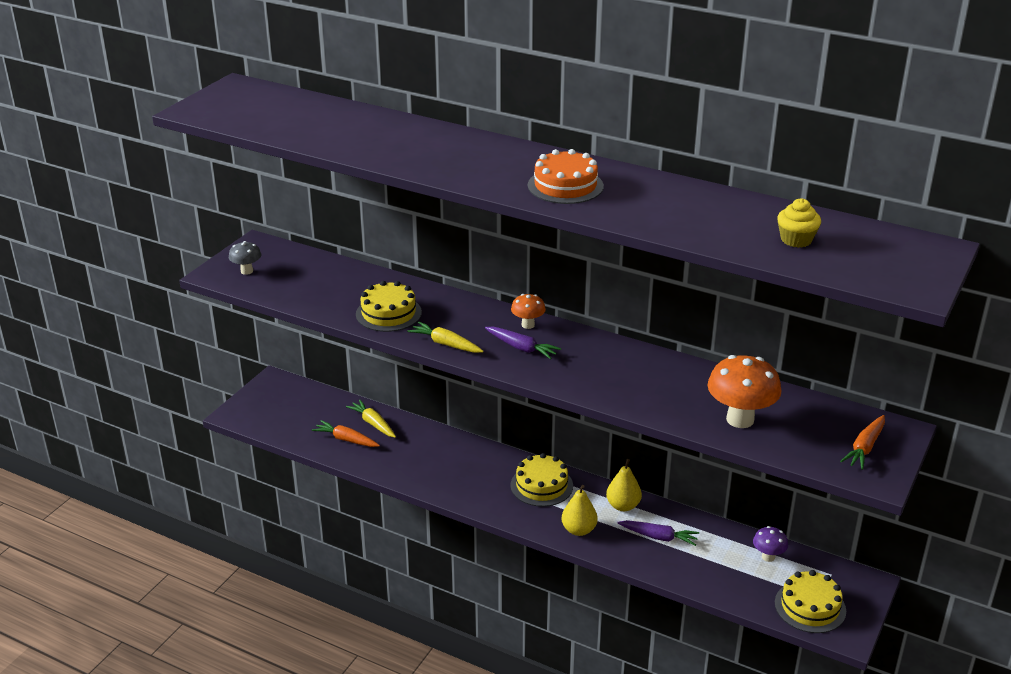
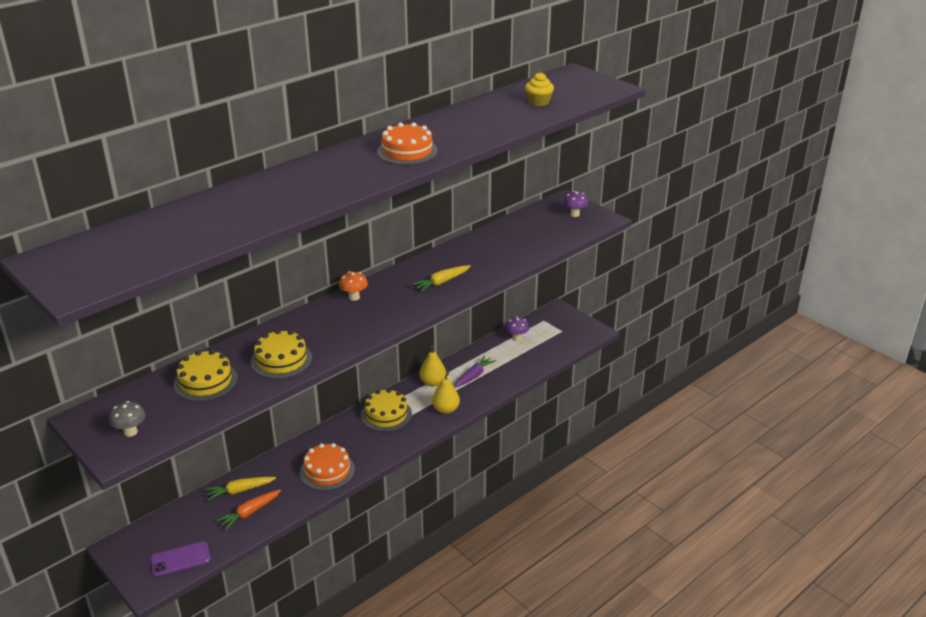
camera: 70 degrees left, 0 degrees up
(271, 420) = (180, 559): none -> purple phone
(428, 470) = (327, 471): none -> orange cake
(446, 344) = (351, 340): yellow carrot -> yellow carrot (442, 282)
(521, 348) = (383, 307): purple carrot -> none
(740, 419) = (524, 245): orange mushroom -> none
(810, 607) = (567, 337): yellow cake -> yellow cake (205, 381)
(865, 448) = (574, 214): orange carrot -> purple mushroom

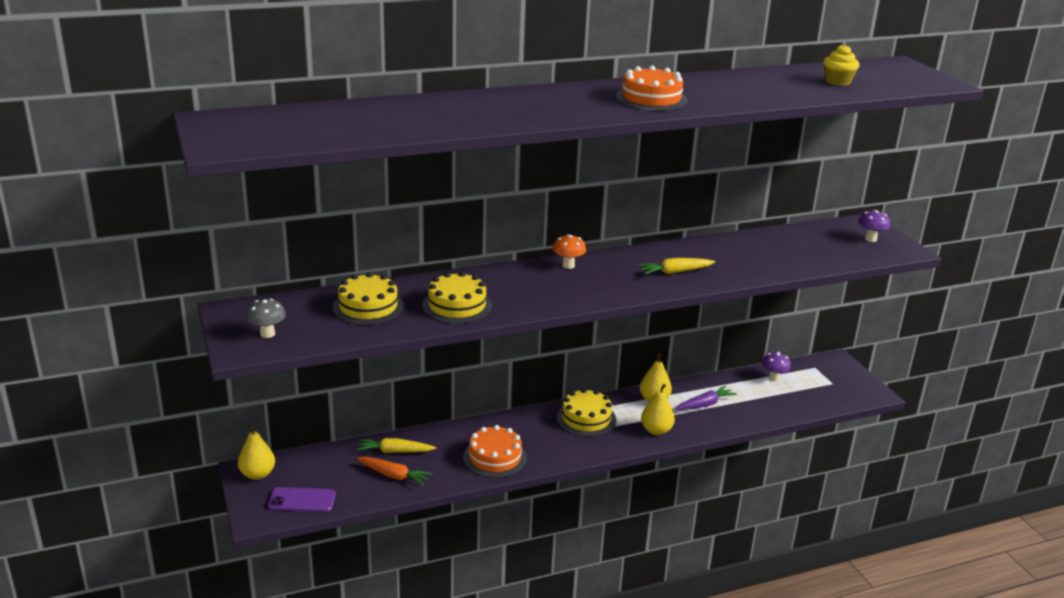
camera: 20 degrees right, 5 degrees down
(128, 547) = (257, 474): none -> yellow pear
(250, 512) = (394, 475): orange carrot -> orange carrot turned 135 degrees counterclockwise

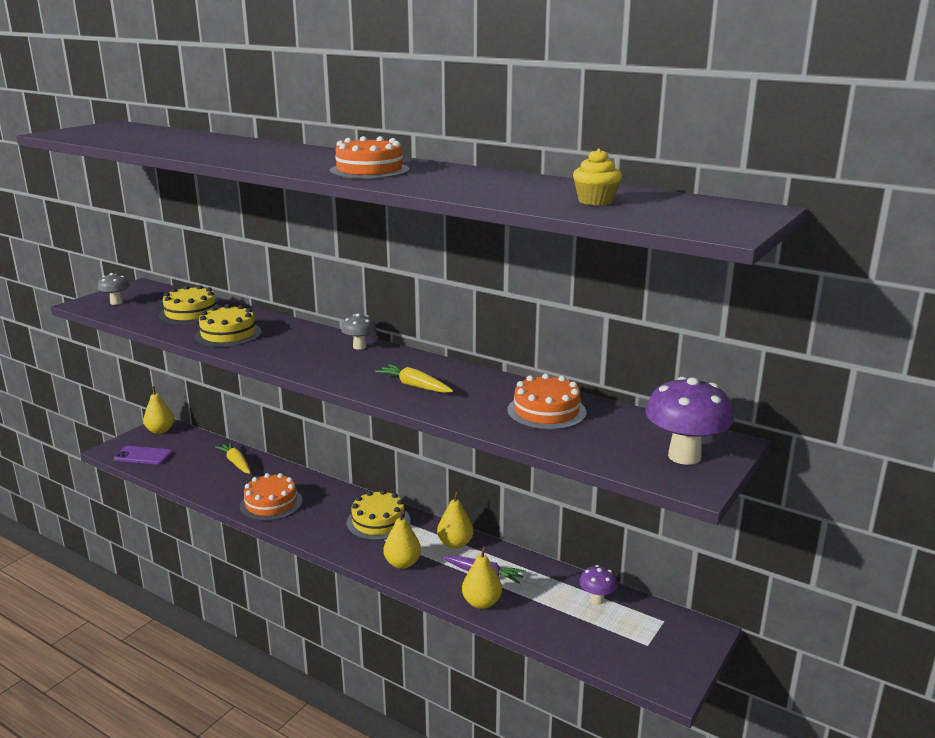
camera: 55 degrees right, 5 degrees down
(302, 500) = (143, 456): purple phone -> purple phone turned 45 degrees counterclockwise
(394, 475) = (204, 474): orange carrot -> none
(568, 265) = (359, 347): orange mushroom -> grey mushroom
(736, 419) = (481, 603): none -> yellow pear
(768, 249) = (546, 411): none -> orange cake
(870, 239) = (684, 456): purple mushroom -> purple mushroom, size x1.88

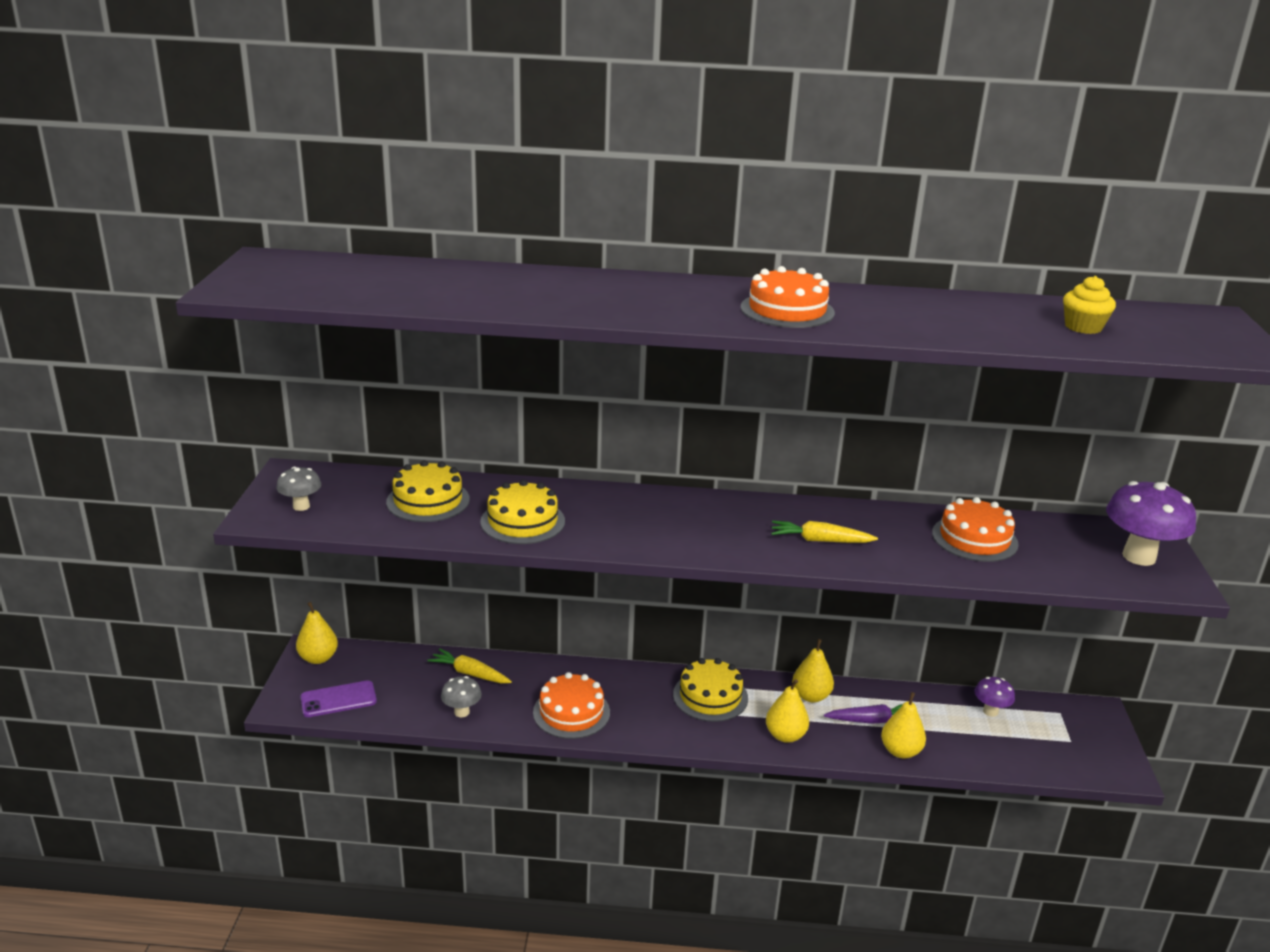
camera: 30 degrees left, 5 degrees up
(359, 347) = (694, 503): grey mushroom -> grey mushroom (462, 712)

